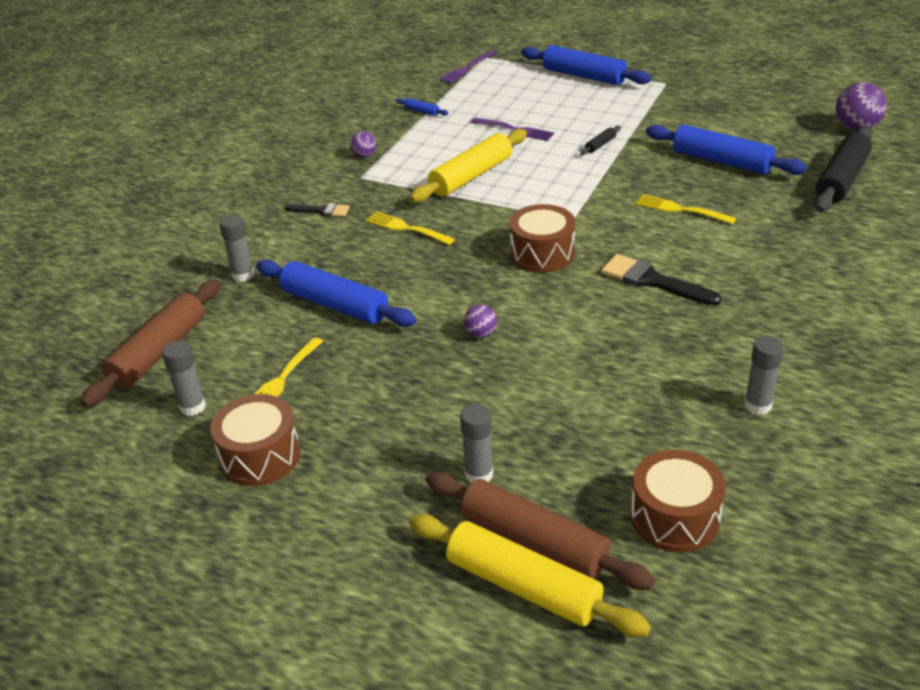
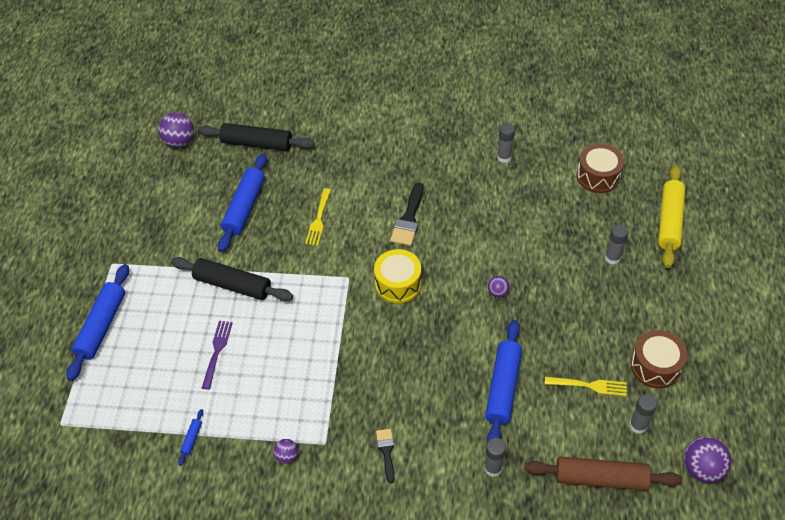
camera: 110 degrees left, 15 degrees up
(87, 447) = (701, 468): none -> purple ball
(406, 228) = (393, 378): yellow fork -> none
(467, 68) = (89, 431): purple fork -> none
(471, 176) = (303, 359): yellow rolling pin -> none
(534, 541) = (642, 224): brown rolling pin -> none
(542, 254) = (398, 283): brown drum -> yellow drum
(600, 145) = (233, 285): black rolling pin -> black rolling pin, size x2.39

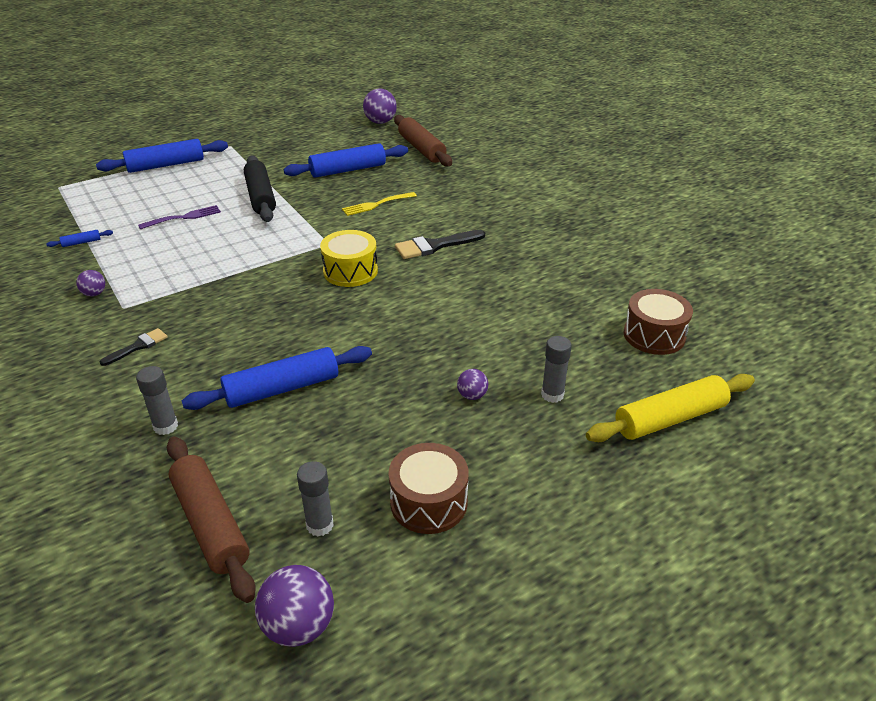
camera: 50 degrees right, 15 degrees down
(257, 143) = (421, 149): black rolling pin -> brown rolling pin
(498, 292) = (406, 333): purple ball -> purple ball (472, 395)
(504, 157) = (586, 266): grey glue stick -> none
(589, 386) = (344, 454): yellow fork -> none

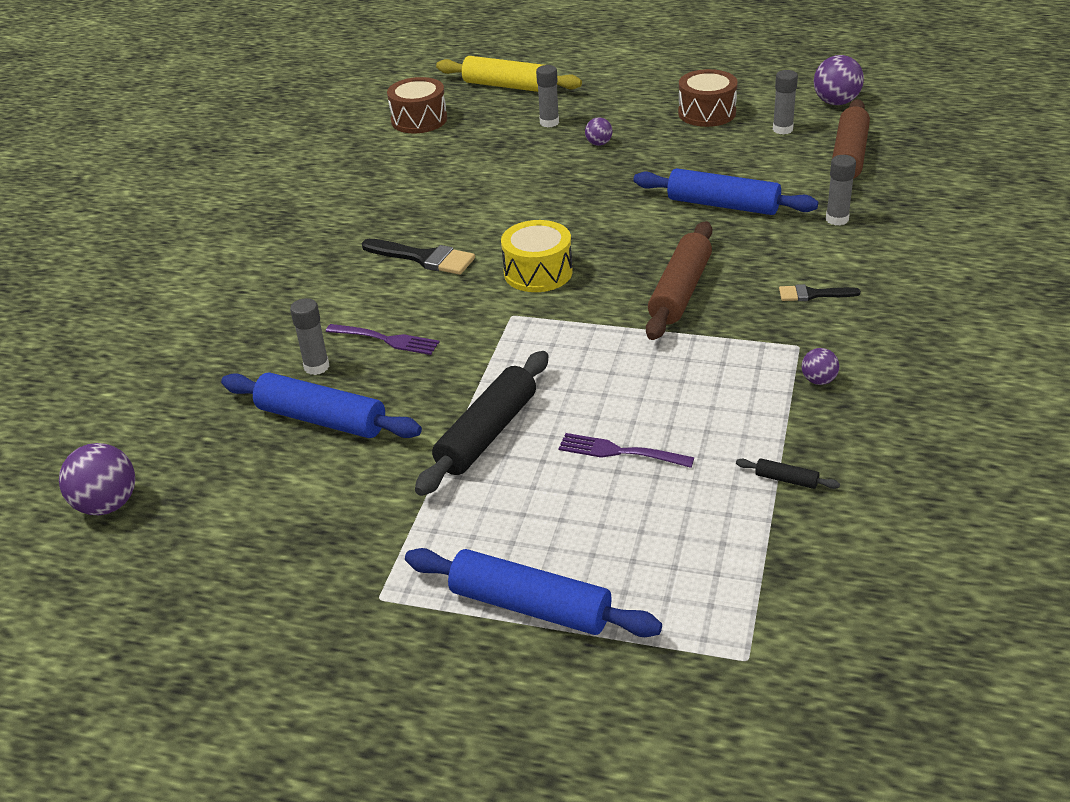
camera: 130 degrees left, 0 degrees up
(81, 242) = (786, 480): blue rolling pin -> black rolling pin
(376, 204) = (386, 340): yellow fork -> purple fork
(389, 182) = (316, 367): none -> grey glue stick
(421, 149) = (178, 403): brown rolling pin -> brown rolling pin (680, 291)

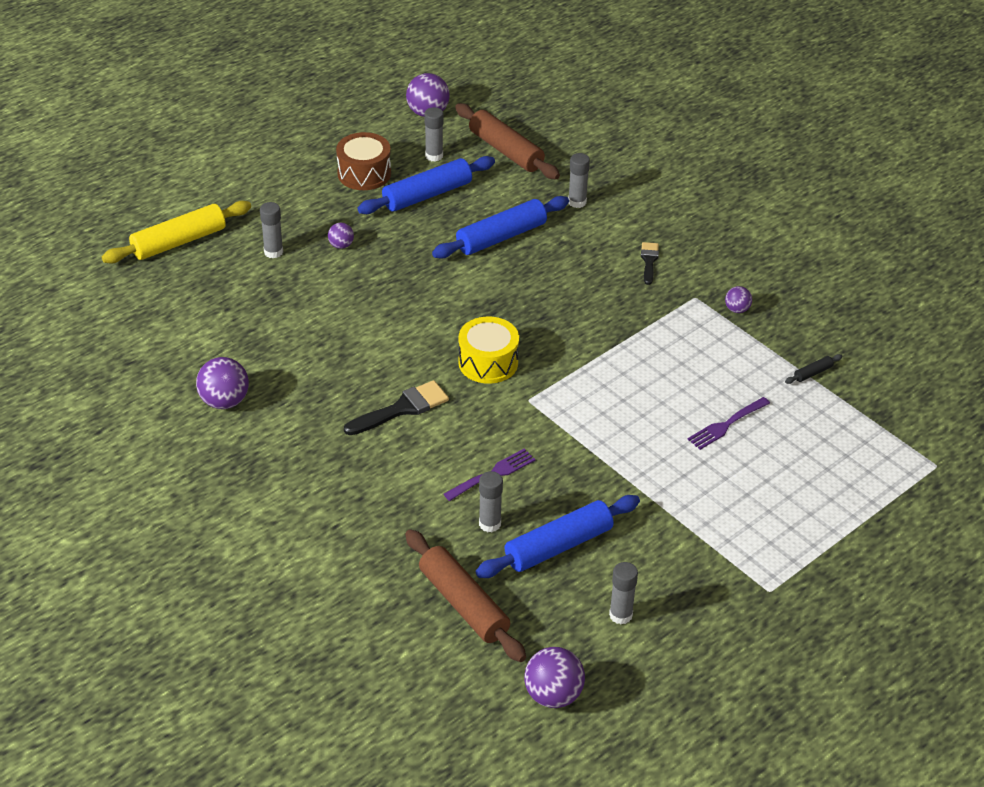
camera: 60 degrees left, 5 degrees up
(254, 501) = (620, 615): none -> grey glue stick
(344, 181) = (224, 401): none -> purple ball
(419, 120) = (171, 315): brown drum -> none
(487, 434) = (653, 473): black rolling pin -> none
(530, 606) = (830, 528): blue rolling pin -> blue rolling pin (427, 195)
(680, 291) = (584, 312): brown rolling pin -> brown rolling pin (463, 604)
(813, 294) = (649, 261): black brush -> black brush turned 150 degrees clockwise

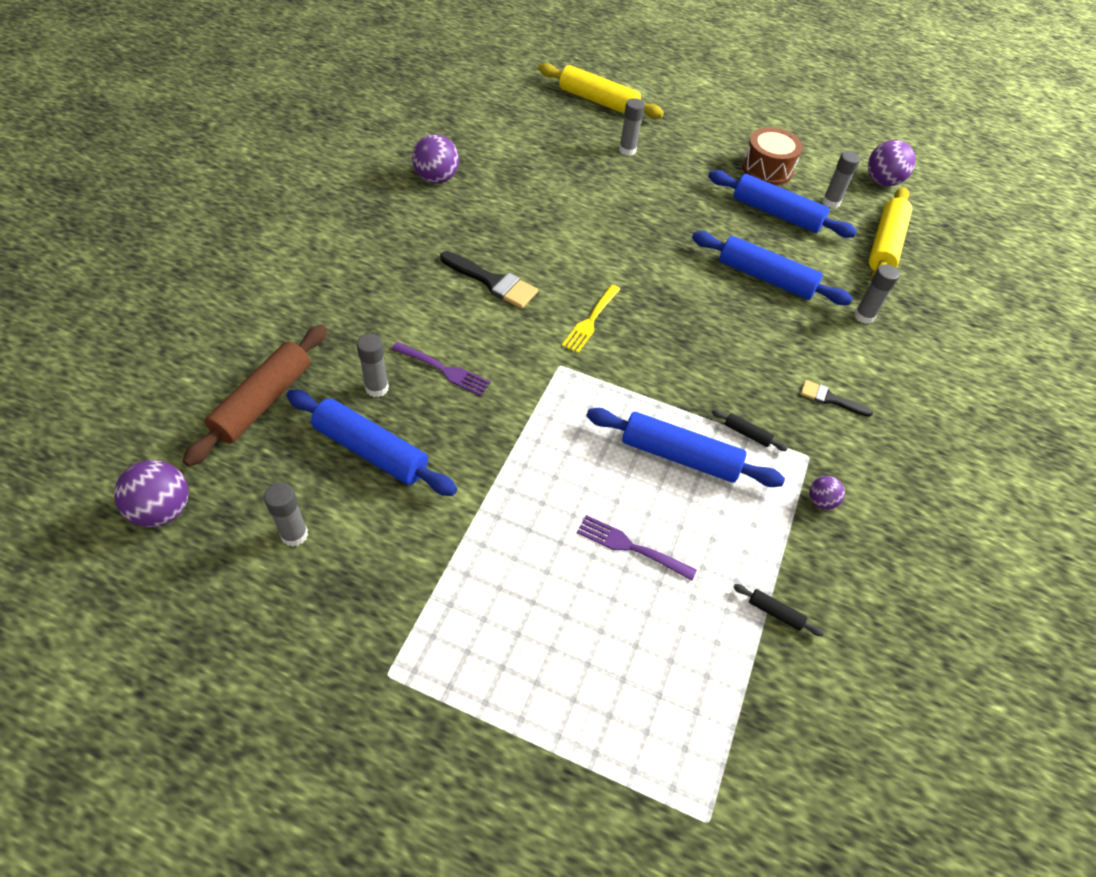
camera: 60 degrees right, 10 degrees up
(341, 245) = (667, 184): purple ball -> none
(488, 362) = (590, 320): yellow drum -> yellow fork
(506, 151) = (885, 245): brown rolling pin -> yellow rolling pin
(649, 261) = (830, 399): black brush -> black brush turned 135 degrees counterclockwise
(658, 320) = (747, 434): none -> black rolling pin
(659, 366) = (680, 456): none -> blue rolling pin

